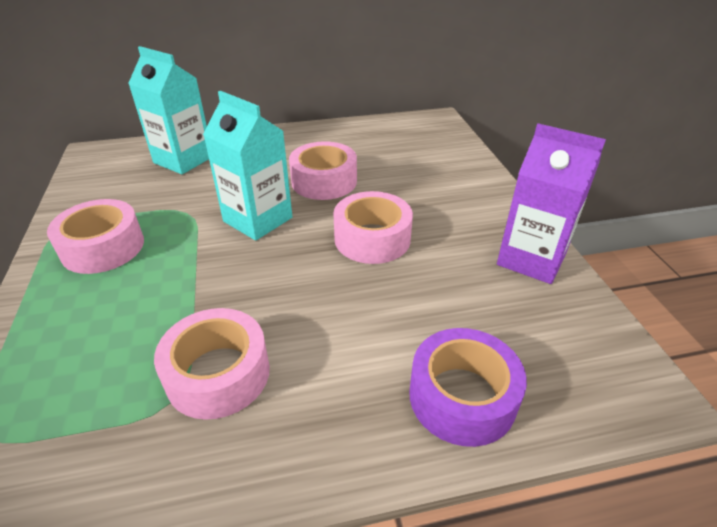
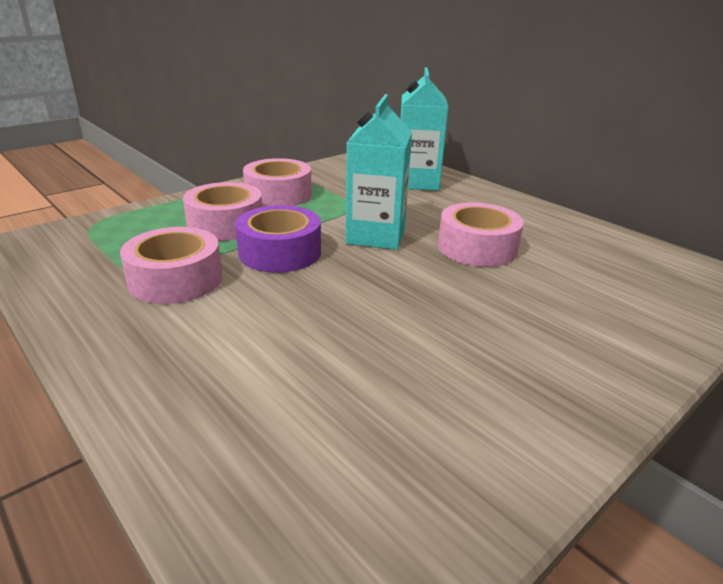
camera: 60 degrees right, 10 degrees down
(372, 238) = (416, 301): pink tape -> pink tape (225, 224)
(462, 397) = (212, 425): purple tape -> purple tape (280, 252)
(531, 259) = (516, 438): purple carton -> none

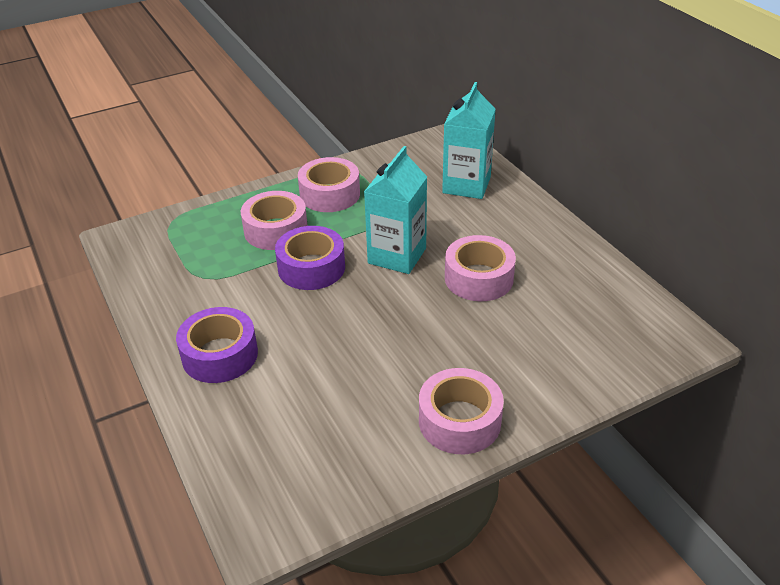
camera: 15 degrees right, 10 degrees up
(176, 279) = (227, 289): pink tape -> pink tape (459, 421)
(179, 350) = (220, 355): none -> purple tape

